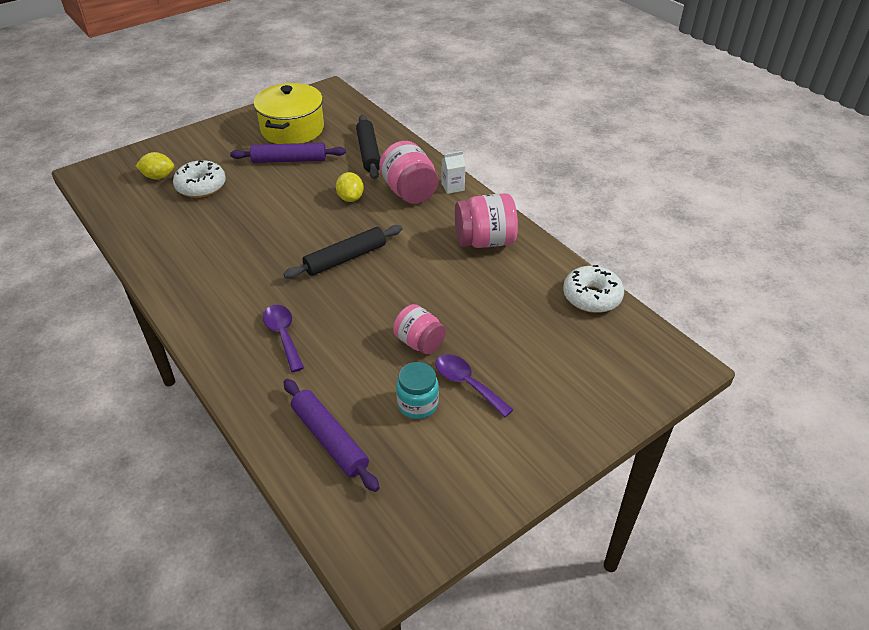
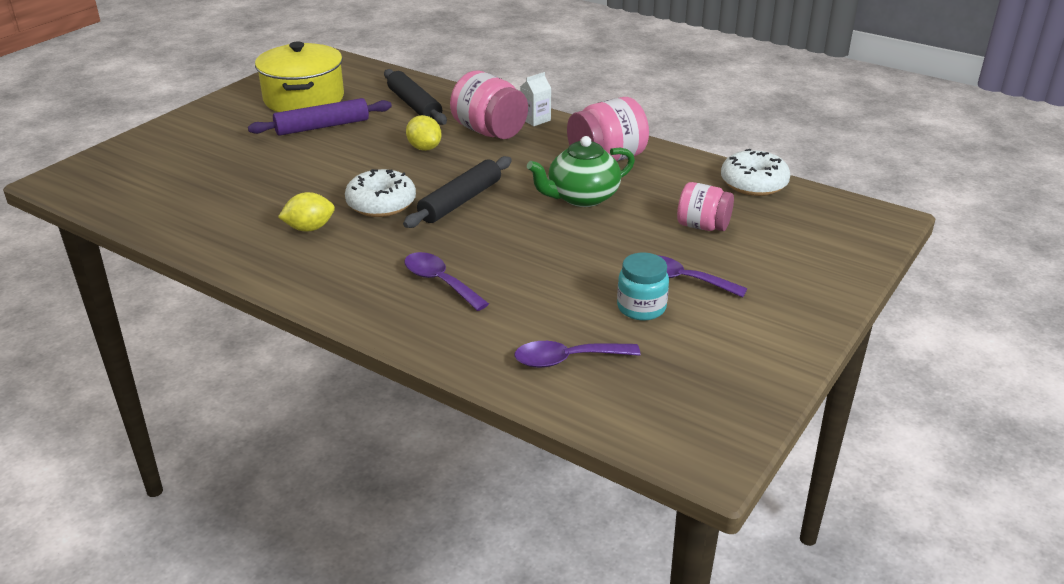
camera: 20 degrees left, 10 degrees down
(158, 177) = (162, 168): yellow lemon -> yellow lemon (309, 228)
(201, 186) = (227, 168): white donut -> white donut (381, 204)
(330, 439) = (567, 359): purple rolling pin -> purple spoon
(419, 342) = (602, 256): pink jar -> pink jar (702, 226)
(440, 277) = (581, 197): none -> green teapot

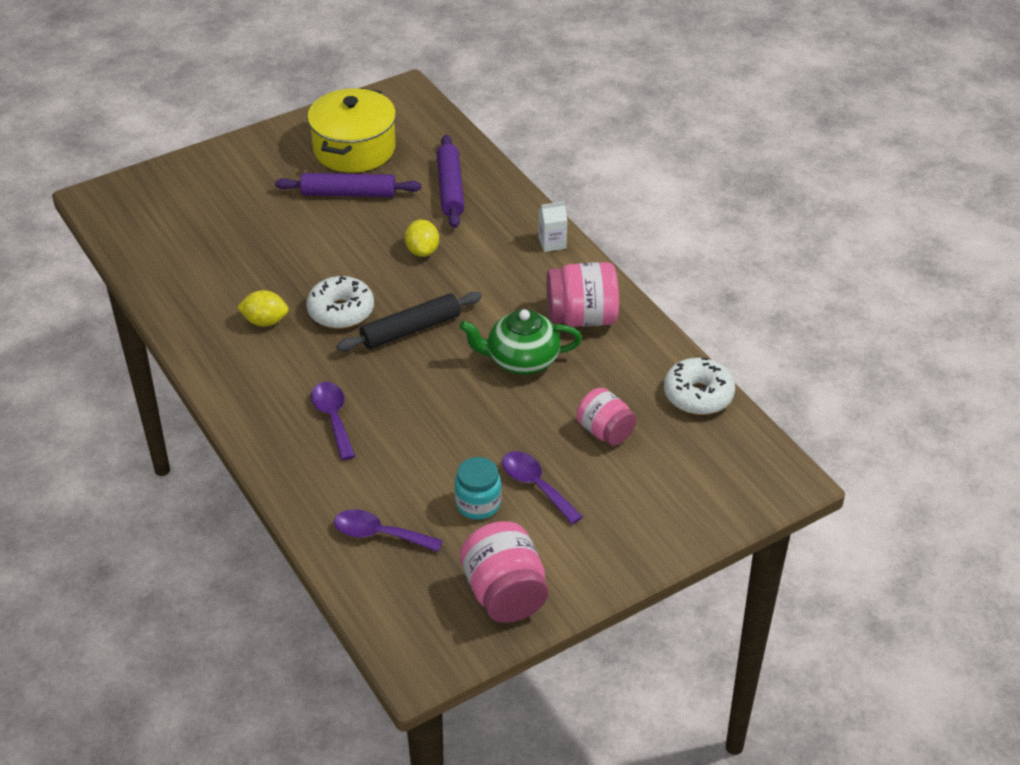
camera: 25 degrees right, 10 degrees up
(414, 105) = (450, 188): black rolling pin -> purple rolling pin
(489, 131) = (496, 246): pink jar -> pink jar (504, 594)

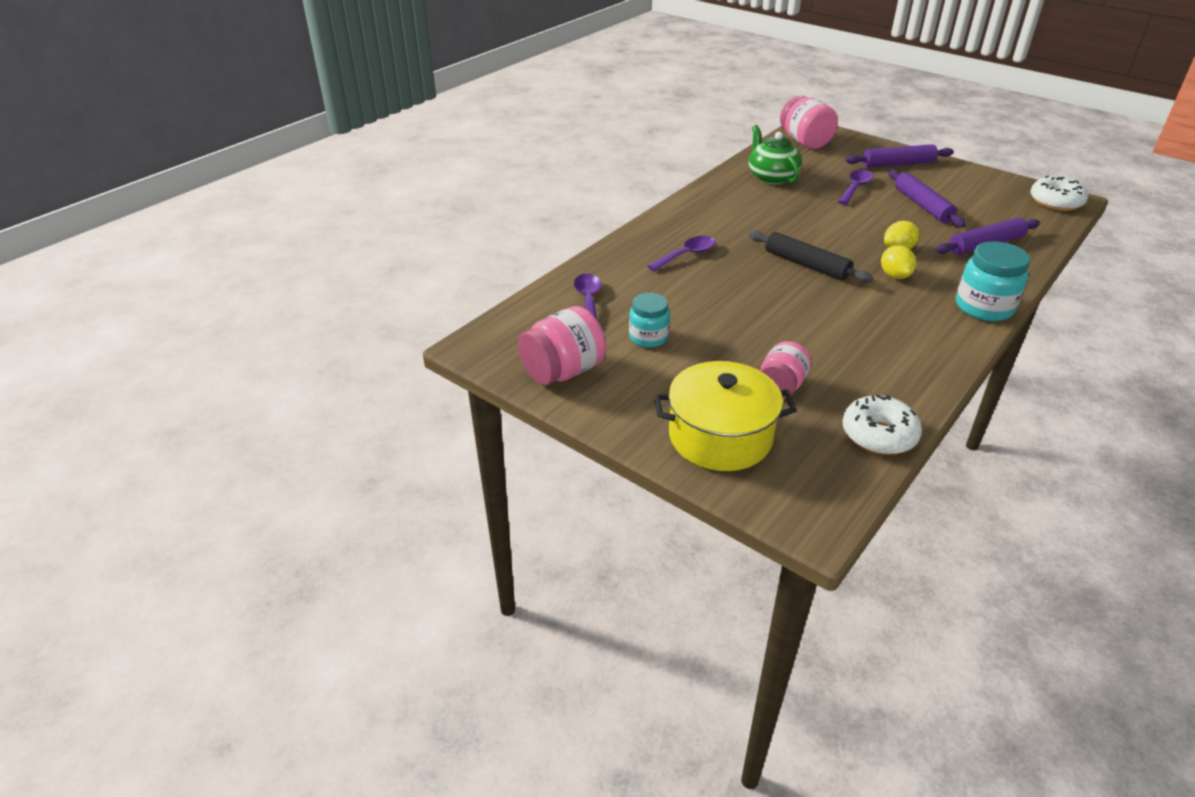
camera: 70 degrees right, 5 degrees down
(246, 168) = (897, 164): none -> purple rolling pin
(265, 321) = (756, 207): yellow lemon -> yellow lemon (894, 275)
(341, 311) = (795, 232): white donut -> white donut (1055, 202)
(354, 149) = (974, 196): yellow pot -> yellow pot (720, 437)
(521, 360) = (824, 323): green teapot -> green teapot (771, 177)
(536, 486) = (689, 362): purple spoon -> purple spoon (855, 188)
(552, 243) = (983, 307): white carton -> turquoise jar
(581, 318) = (908, 343): pink jar -> pink jar (805, 142)

